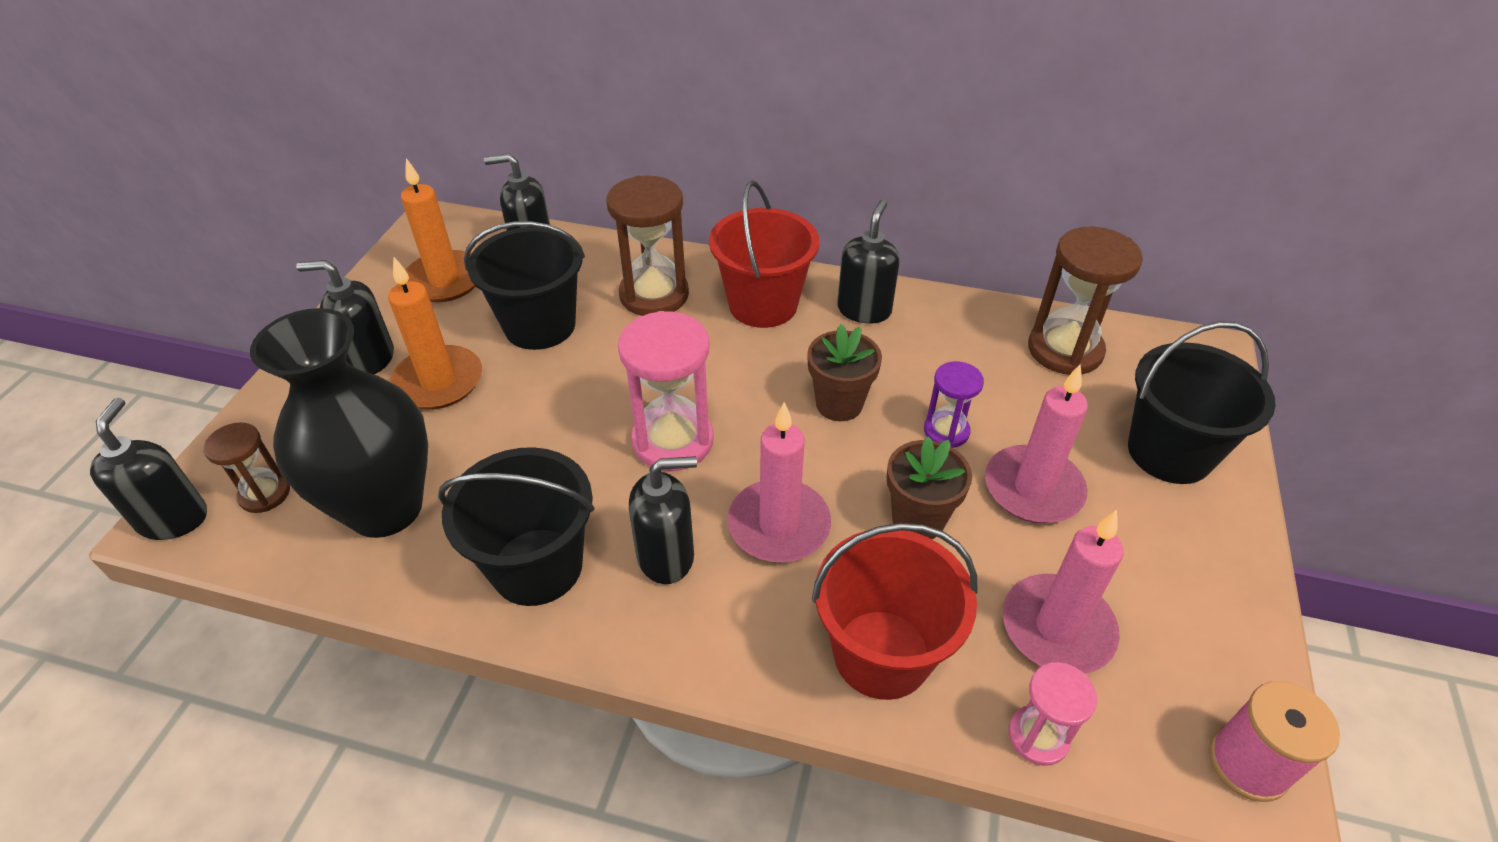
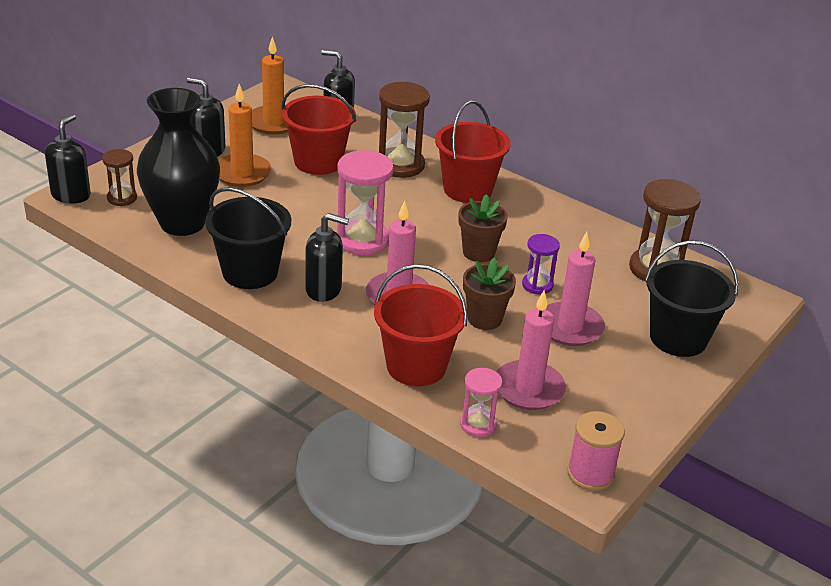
camera: 20 degrees right, 10 degrees down
(540, 325) = (318, 162): black bucket -> red bucket
(864, 310) = (534, 210): black soap dispenser -> none

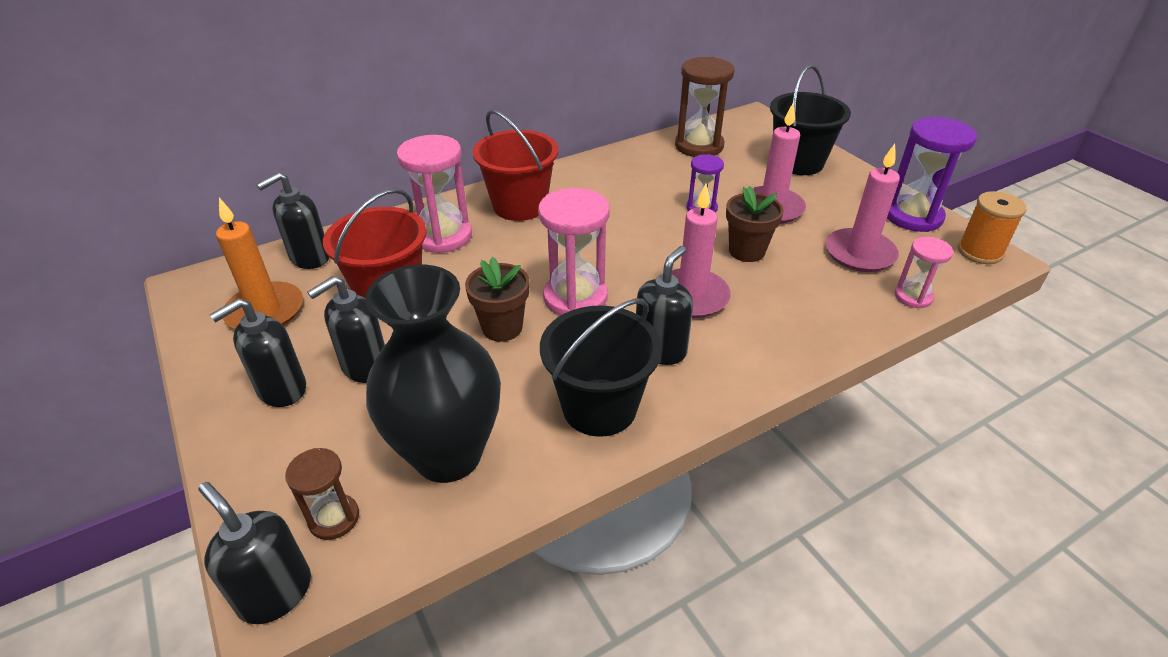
camera: 65 degrees left, 5 degrees up
(242, 173) = (365, 366): orange candle -> black soap dispenser
(400, 165) = (443, 236): brown hourglass -> pink hourglass
(416, 366) = (816, 313): red bucket -> none
(478, 252) = (635, 227): brown flower pot -> brown flower pot (502, 327)
(590, 474) = (979, 252): pink spool -> orange spool
(628, 425) = (913, 216): none -> purple hourglass

